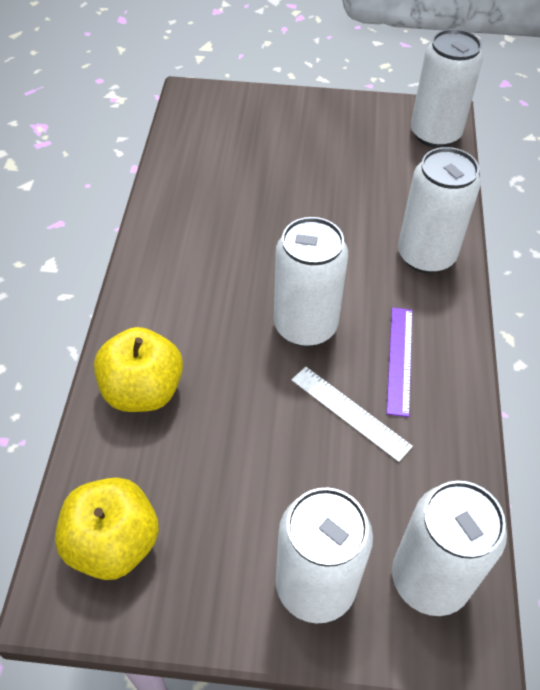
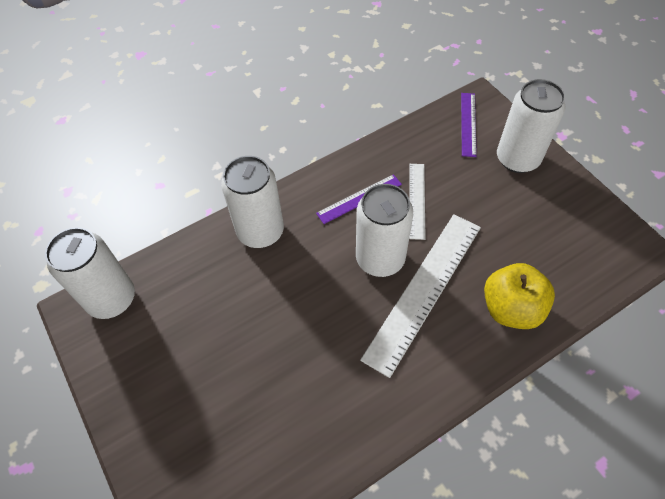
camera: 125 degrees left, 5 degrees up
(113, 543) = (595, 248): yellow apple -> none
(236, 336) = (424, 290): none -> white ruler
(430, 579) = (468, 124): white can -> purple ruler

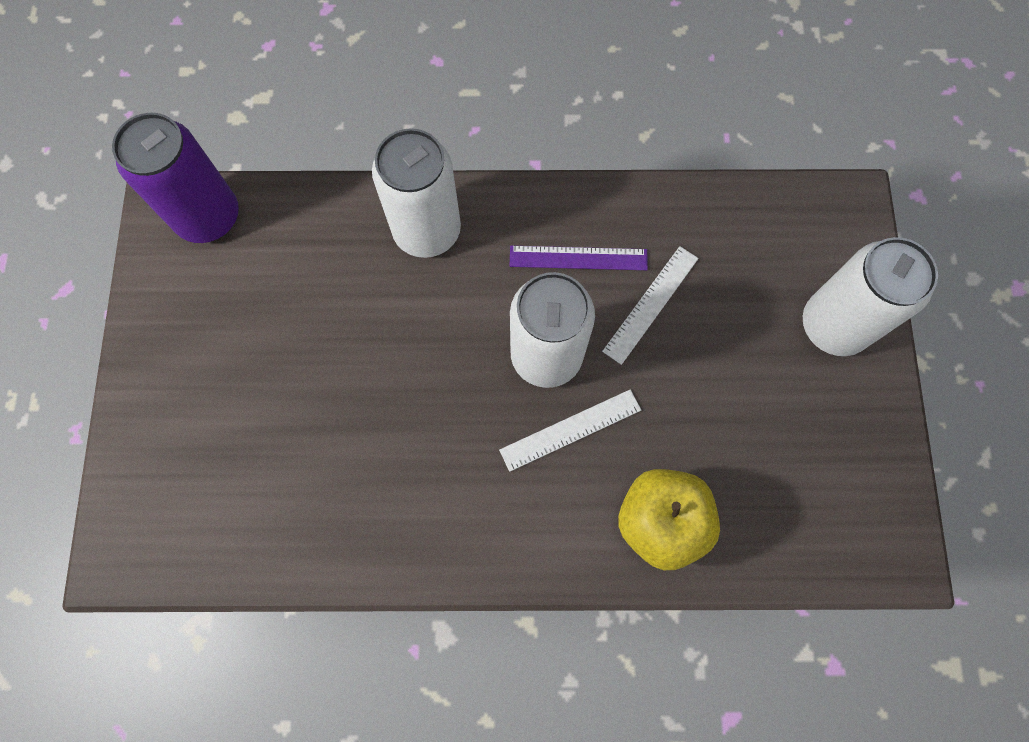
camera: 30 degrees right, 15 degrees up
(111, 299) = (208, 217): white can -> purple can
(424, 290) = (570, 430): white ruler -> white ruler, size x0.52
(468, 124) = (806, 233): purple ruler -> none

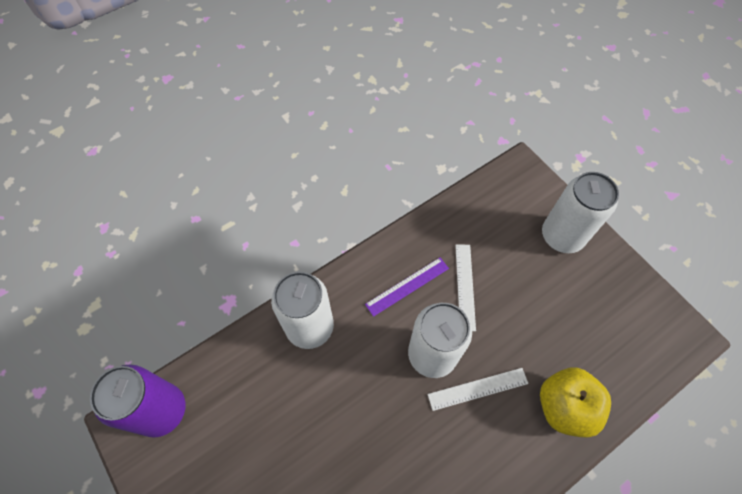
camera: 35 degrees left, 10 degrees down
(570, 430) = (478, 389): white ruler -> white ruler turned 45 degrees clockwise

